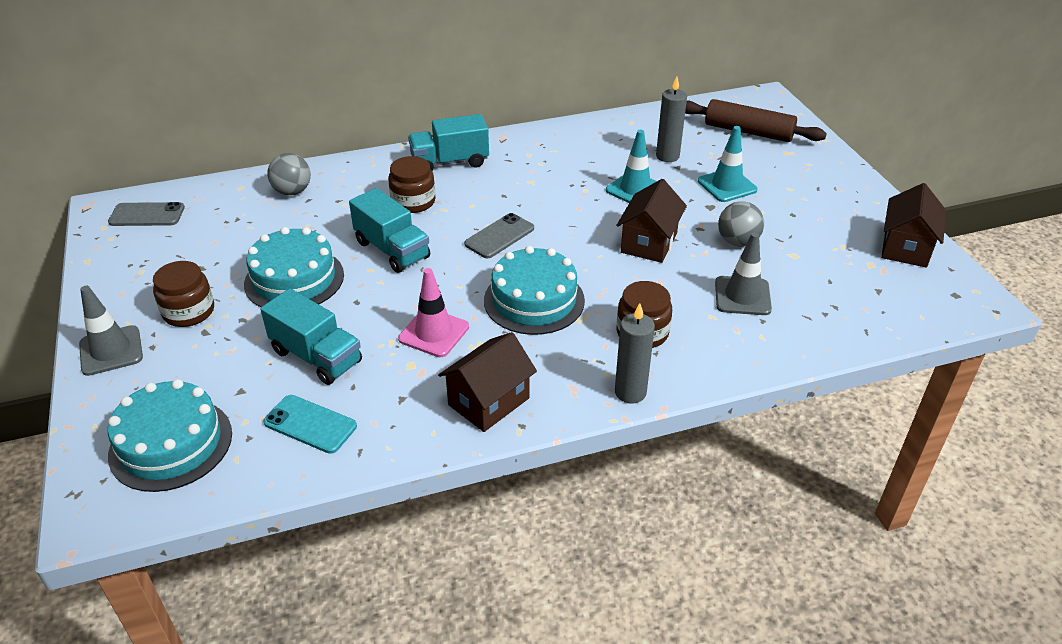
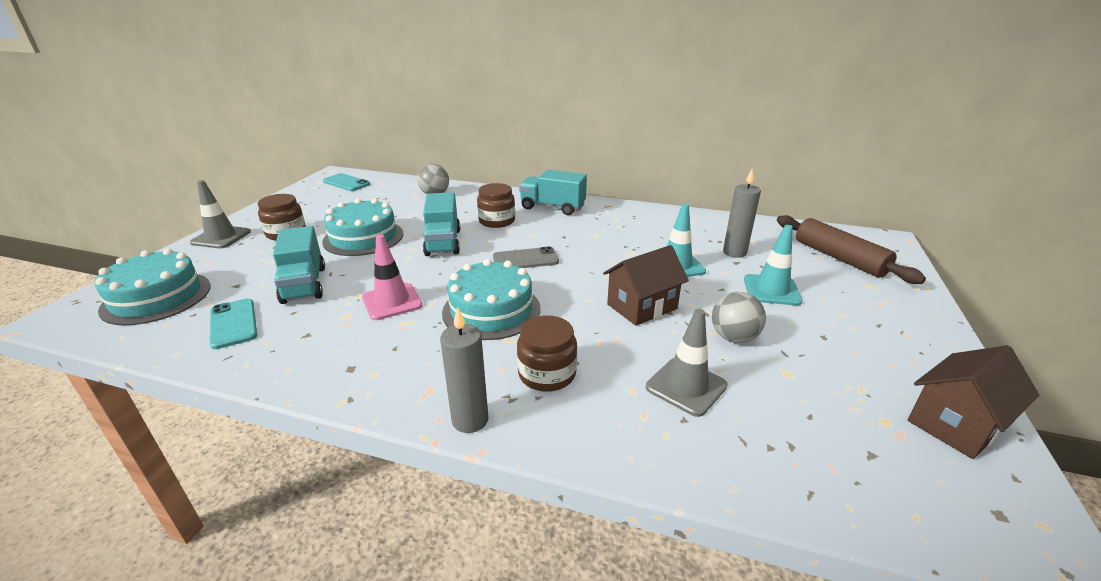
camera: 35 degrees right, 10 degrees down
(147, 215) = (346, 183): grey phone -> turquoise phone
(488, 401) = (355, 367): brown house -> none

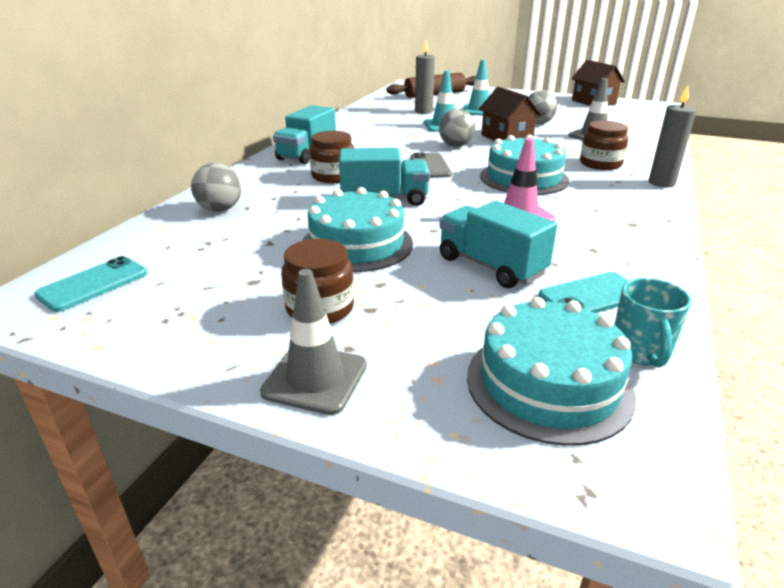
camera: 85 degrees left, 0 degrees up
(153, 334) = (640, 351): none -> turquoise mug
(304, 284) = (491, 266): turquoise truck -> turquoise truck turned 120 degrees counterclockwise
(598, 272) = (455, 145): none -> grey ball

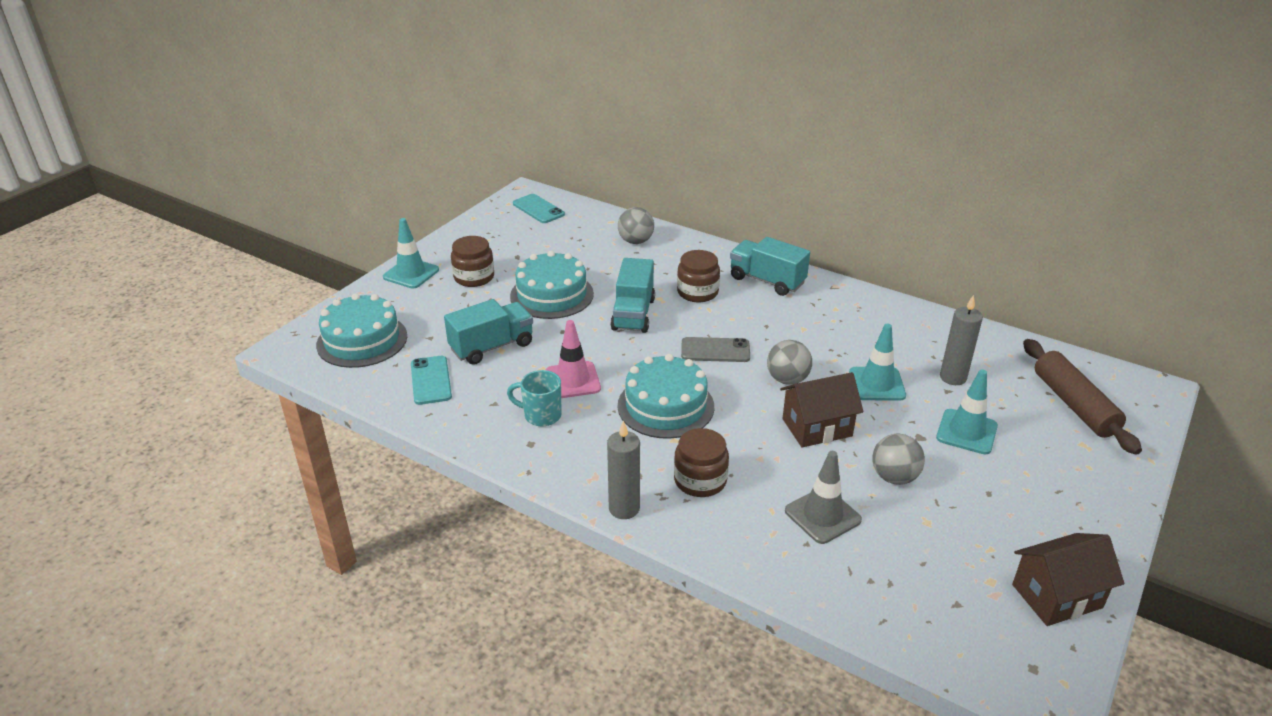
camera: 100 degrees right, 5 degrees up
(315, 379) = (411, 273): grey traffic cone -> turquoise traffic cone
(640, 351) = (365, 380): turquoise mug -> turquoise mug (541, 415)

